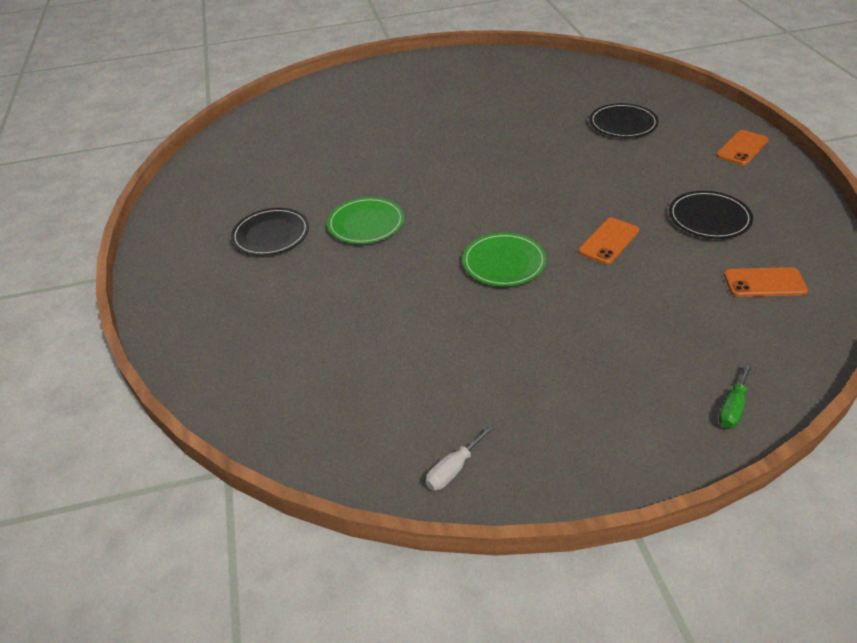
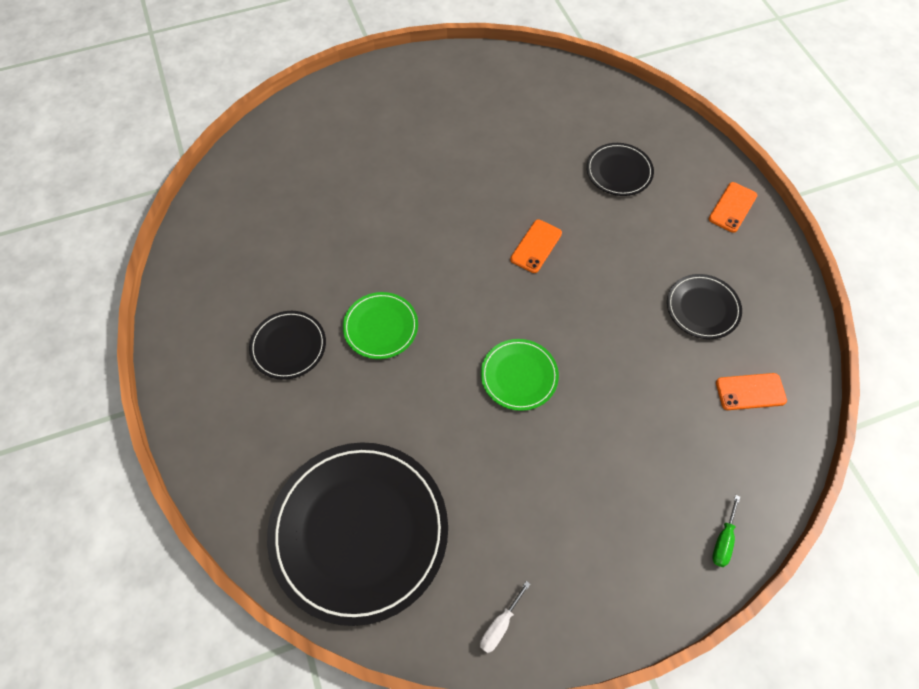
camera: 10 degrees left, 20 degrees up
(309, 377) = (359, 531): none -> black plate
(609, 241) = (613, 343): orange phone -> orange phone (536, 246)

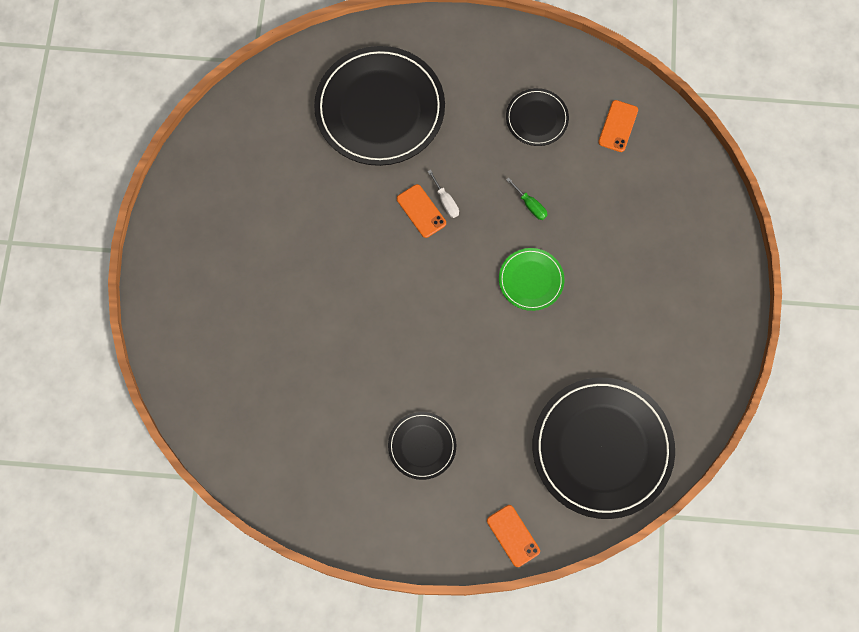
camera: 65 degrees left, 10 degrees up
(381, 327) = (438, 366): green plate -> none
(499, 625) = (707, 380): white screwdriver -> white screwdriver (446, 201)
(619, 171) = (380, 108): black plate -> black plate, size x2.07
(723, 540) = (713, 207): green screwdriver -> green screwdriver (530, 205)
(732, 207) = (459, 43): orange phone -> orange phone (513, 535)

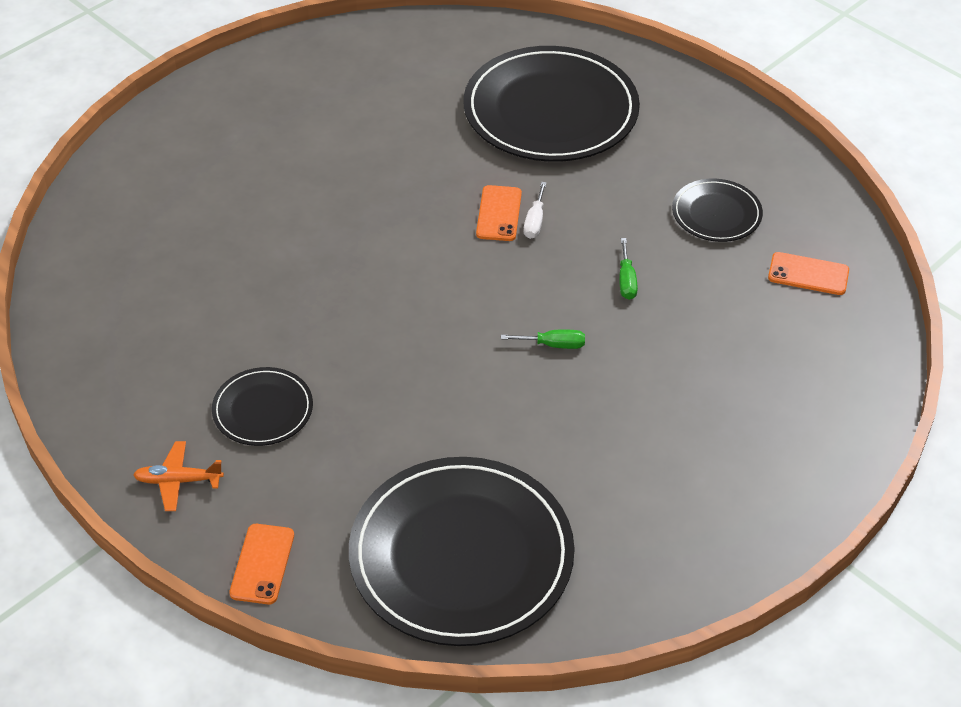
camera: 40 degrees right, 25 degrees down
(423, 525) = (178, 481): none -> orange plane
(531, 280) = (553, 345): green plate -> green screwdriver
(618, 126) = (808, 274): orange phone -> orange phone turned 45 degrees clockwise

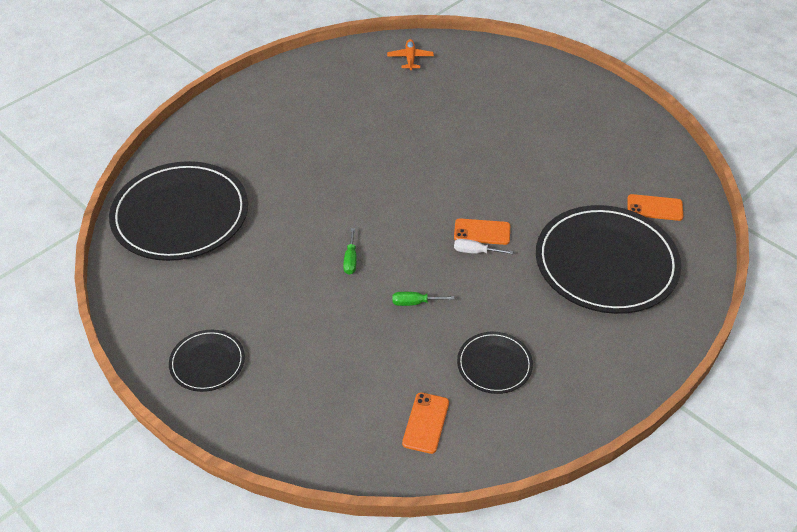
camera: 90 degrees right, 0 degrees up
(178, 481) = (253, 100): orange plane -> orange plane (410, 58)
(262, 564) = (190, 135): orange phone -> orange phone (654, 208)
(263, 409) = (302, 128): black plate -> black plate (207, 362)

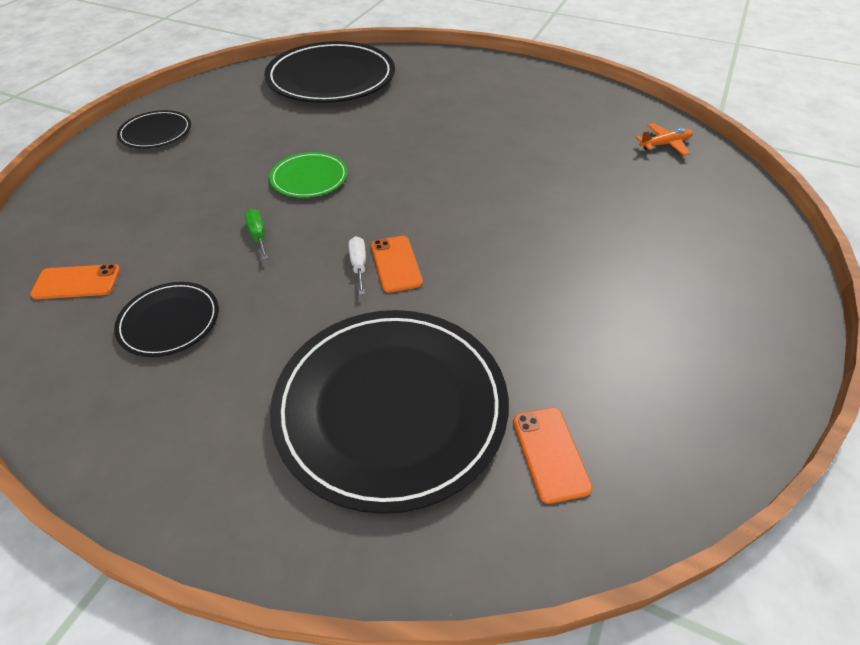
camera: 70 degrees right, 0 degrees up
(350, 260) = (309, 178): green screwdriver -> green plate

